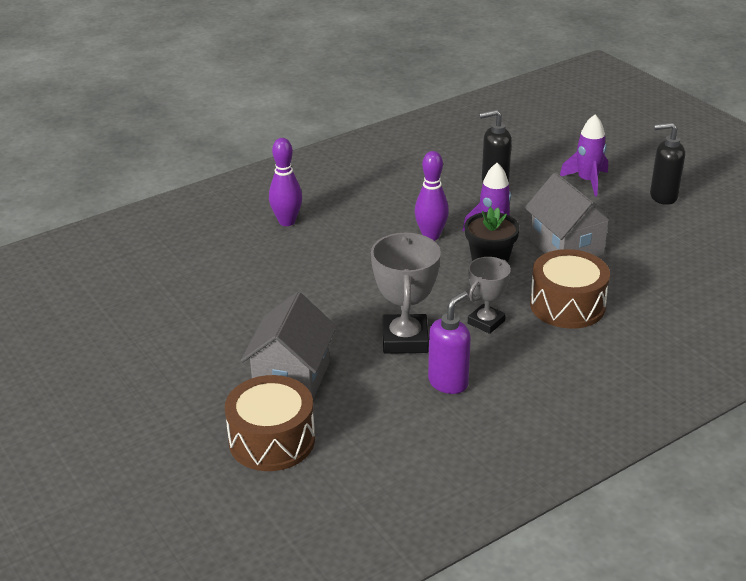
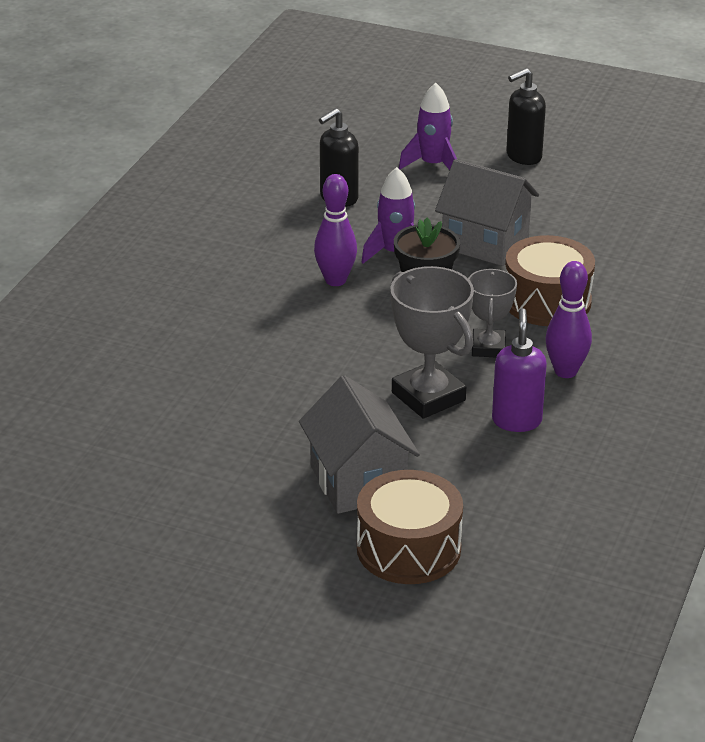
camera: 35 degrees left, 0 degrees up
(287, 222) = (157, 322): purple bowling pin -> purple bowling pin (565, 371)

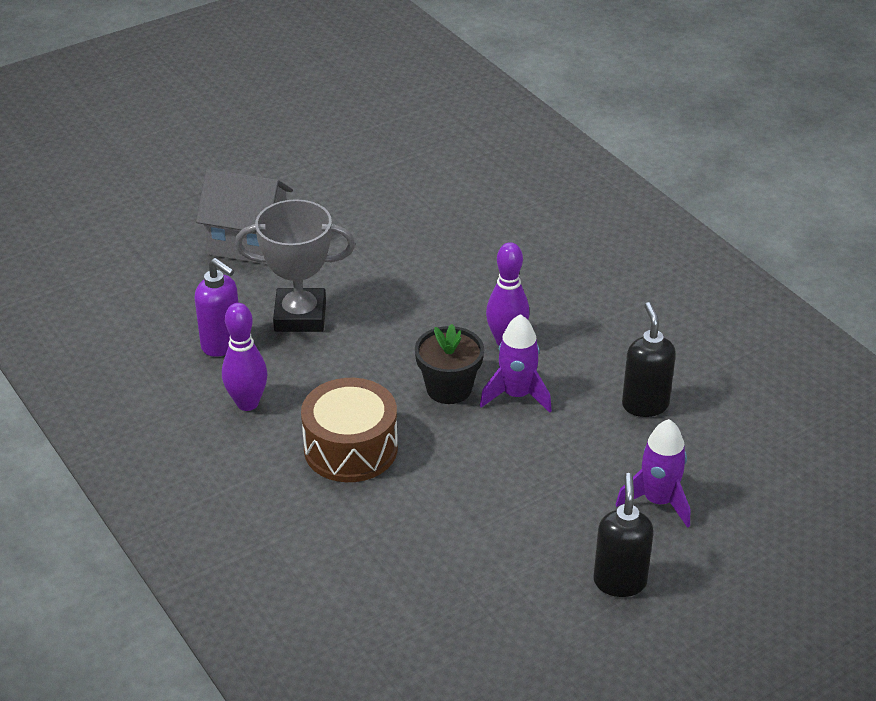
camera: 125 degrees right, 5 degrees up
(408, 548) = (161, 233): brown drum -> none
(485, 242) = (480, 461): grey house -> none
(488, 347) = (324, 378): grey trophy -> none

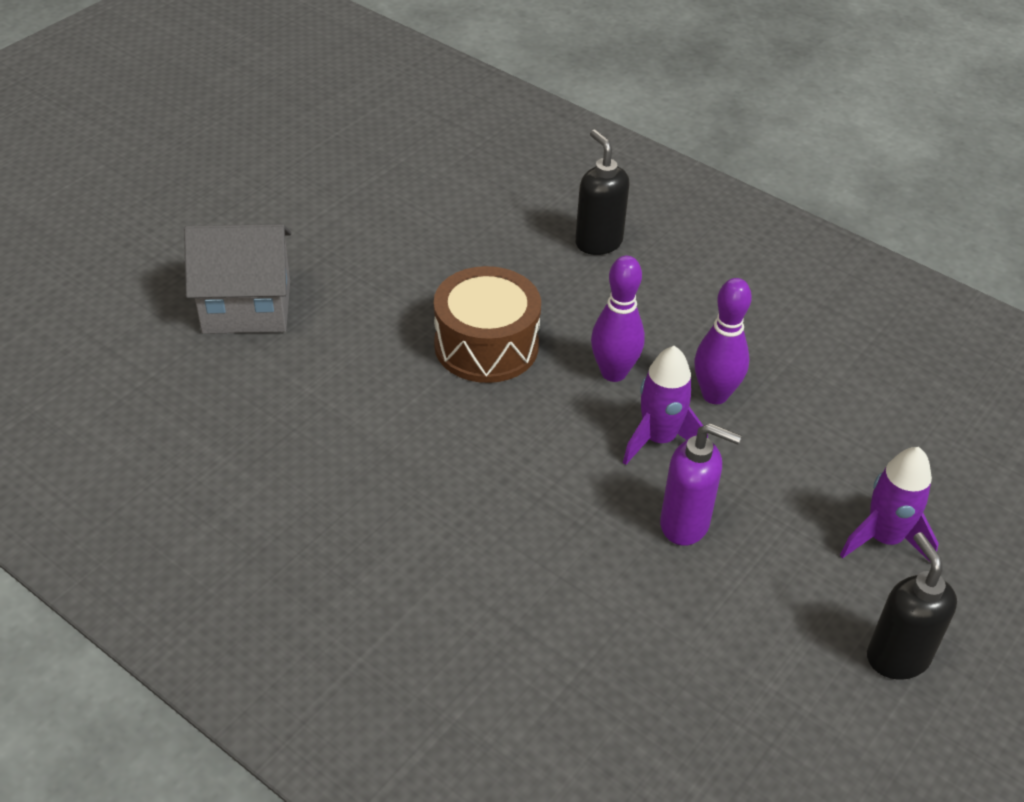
camera: 20 degrees left, 5 degrees up
(222, 344) = (272, 451): purple soap dispenser -> purple soap dispenser (685, 524)
(247, 403) = (339, 525): purple bowling pin -> purple bowling pin (714, 395)
(300, 316) = (354, 391): grey trophy -> none
(350, 448) = (496, 557): brown drum -> brown drum (486, 345)
(449, 388) = (576, 448): black flower pot -> none
(645, 405) = (806, 418): black soap dispenser -> black soap dispenser (598, 242)

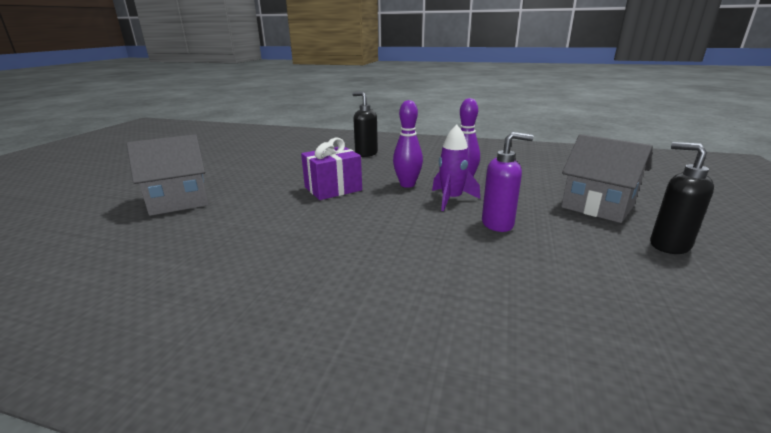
camera: 20 degrees left, 20 degrees down
(486, 345) = (333, 189): brown drum -> purple gift
(884, 539) = (597, 206): purple rocket -> grey house

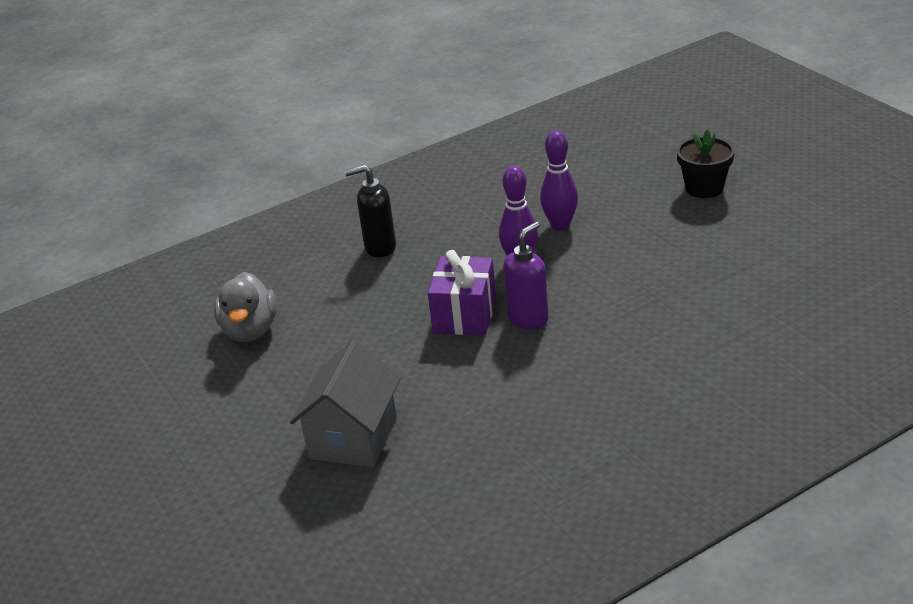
camera: 45 degrees left, 10 degrees up
(261, 154) = (250, 330): none -> grey duck
(451, 199) = (591, 254): purple rocket -> none
(498, 224) = (670, 256): purple soap dispenser -> purple soap dispenser (528, 318)
(597, 206) = (704, 188): grey house -> black flower pot
(668, 245) = (792, 202): black soap dispenser -> none

